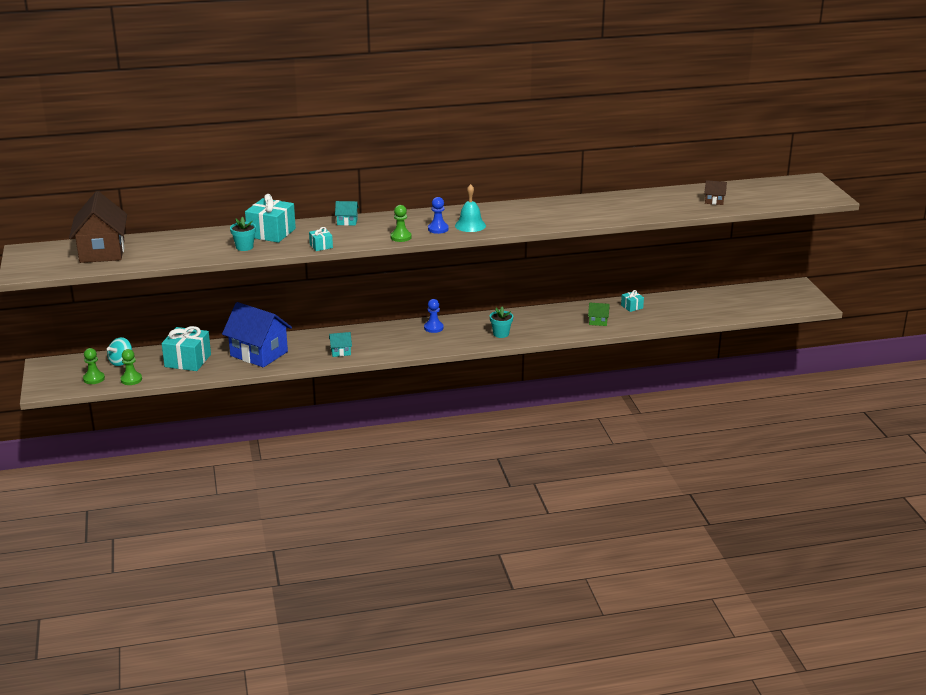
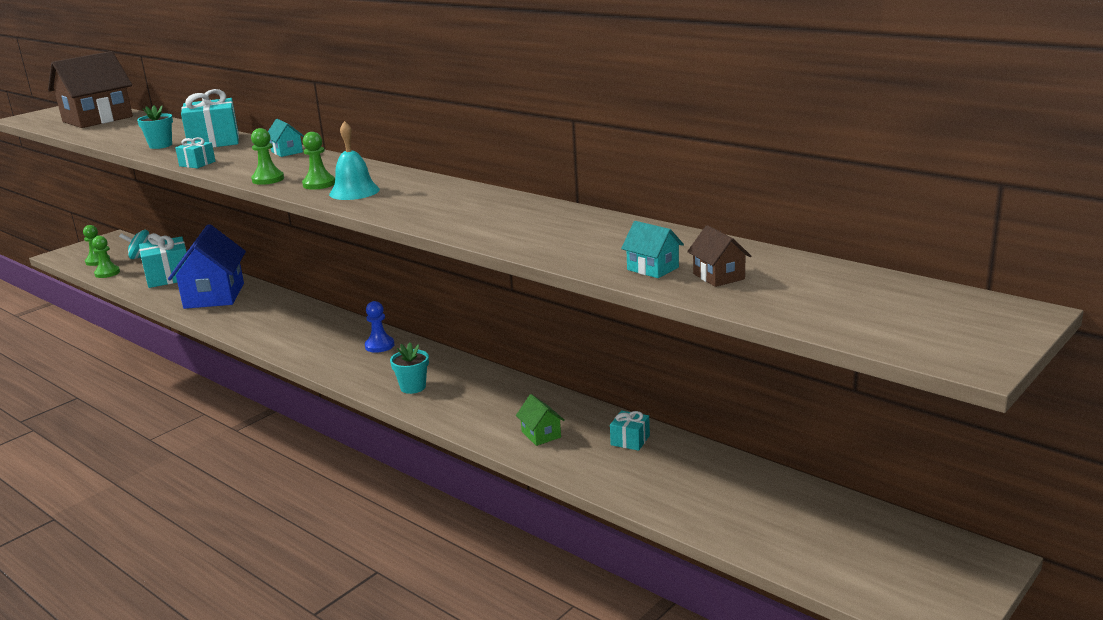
camera: 55 degrees right, 5 degrees down
(340, 352) = (258, 326): turquoise house -> turquoise house (652, 269)
(438, 229) = (319, 184): blue pawn -> green pawn

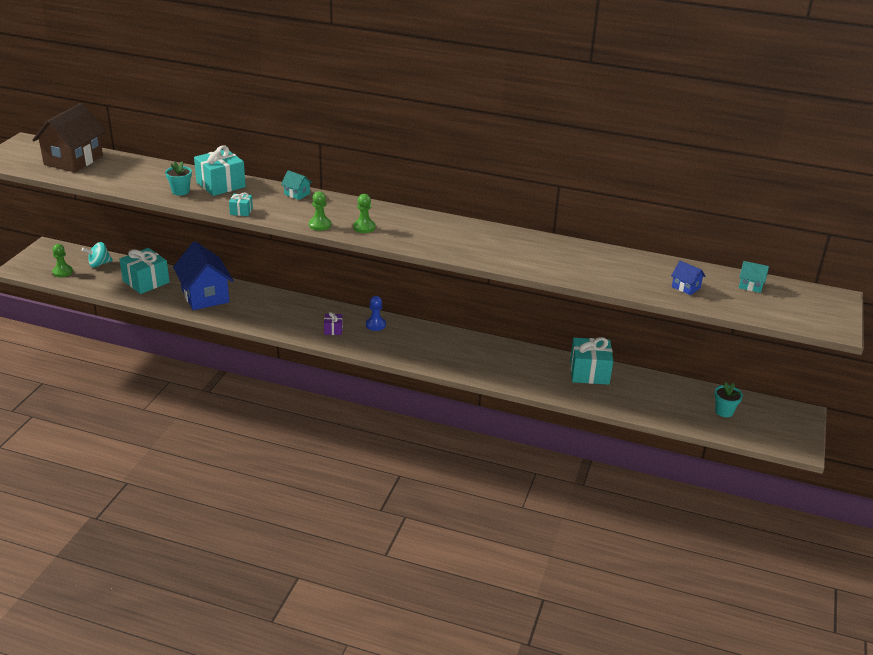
camera: 25 degrees left, 10 degrees up
(107, 273) = (86, 283): green pawn -> none
(320, 345) = (333, 330): none -> purple gift
(354, 192) = (398, 233): turquoise bell -> none
(413, 387) = (428, 354): turquoise flower pot -> turquoise flower pot (724, 411)
(541, 434) = (536, 376): green house -> none
(630, 440) = (589, 372): turquoise gift -> turquoise gift, size x2.03
(652, 269) = (647, 285): turquoise house -> turquoise house (750, 286)
(718, 276) = (686, 287): brown house -> blue house

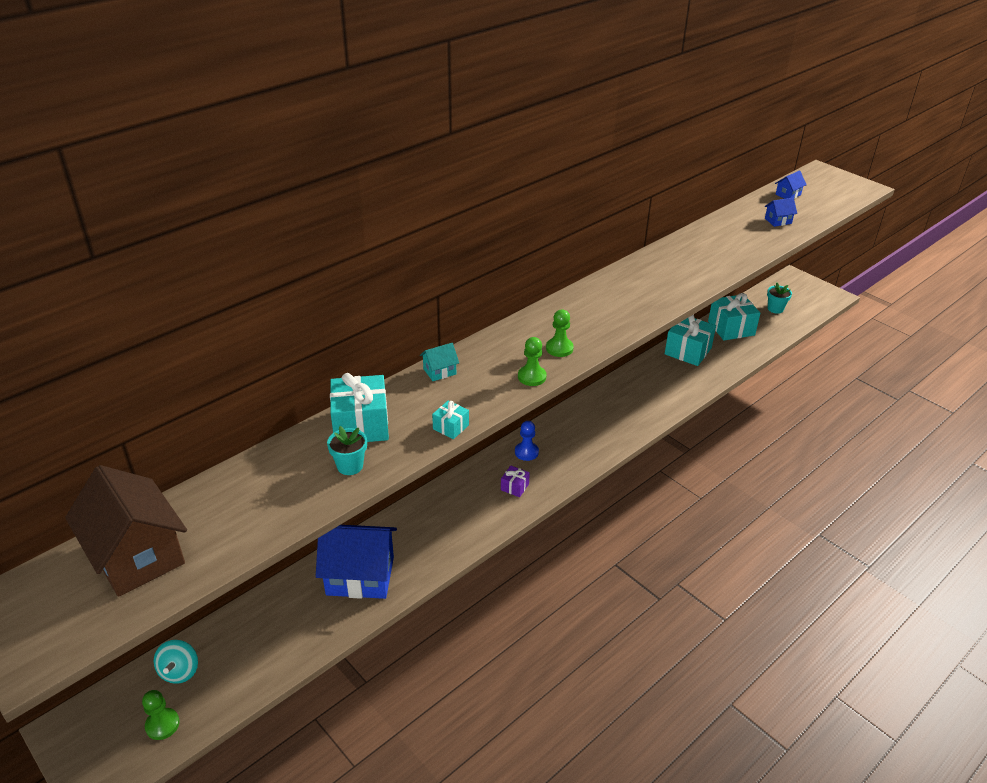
camera: 60 degrees left, 5 degrees up
(146, 281) = (275, 628): turquoise gift -> turquoise gift (731, 328)
(750, 286) = (788, 195): turquoise house -> blue house

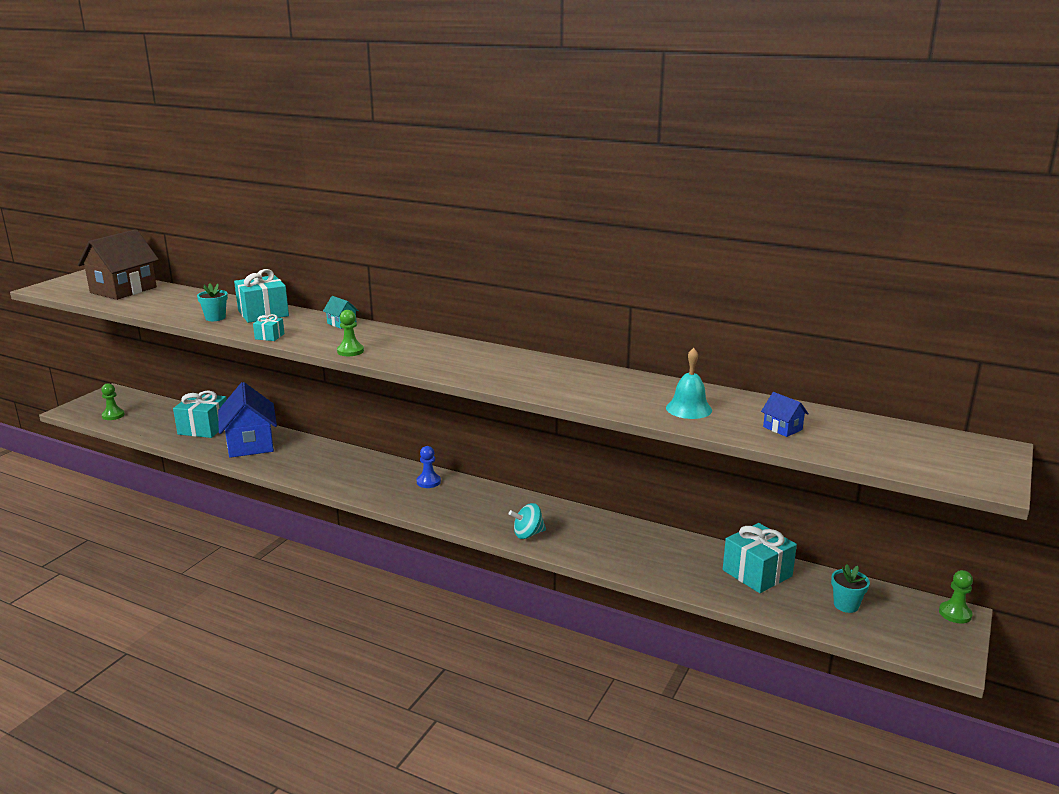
camera: 70 degrees right, 15 degrees down
(179, 671) = (155, 410): turquoise spinning top -> turquoise spinning top (528, 534)
(514, 487) = (377, 484): purple gift -> none
(559, 348) = (400, 355): green pawn -> green pawn (955, 613)
(688, 351) = (674, 547): turquoise gift -> turquoise gift (204, 428)
(735, 243) = (689, 409): none -> turquoise bell
(788, 195) = (872, 430): blue house -> none

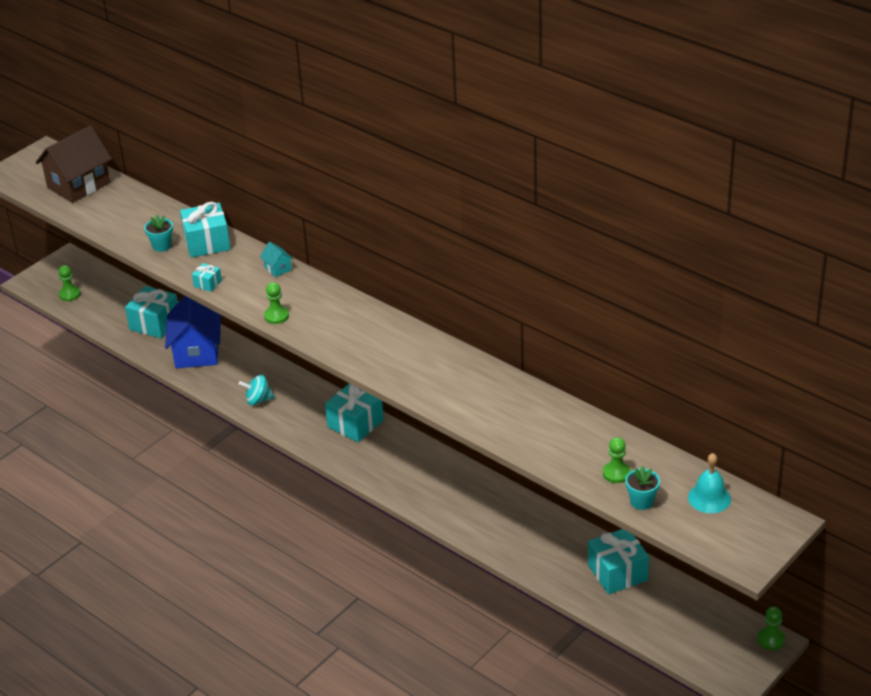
camera: 15 degrees right, 15 degrees up
(428, 482) = (355, 424): blue pawn -> turquoise gift
(528, 534) = (428, 501): turquoise spinning top -> turquoise spinning top (258, 400)
(689, 409) = (548, 437): turquoise bell -> turquoise bell (709, 498)
(782, 428) = (616, 473): blue house -> green pawn
(846, 605) = (678, 617): turquoise flower pot -> turquoise flower pot (641, 501)

